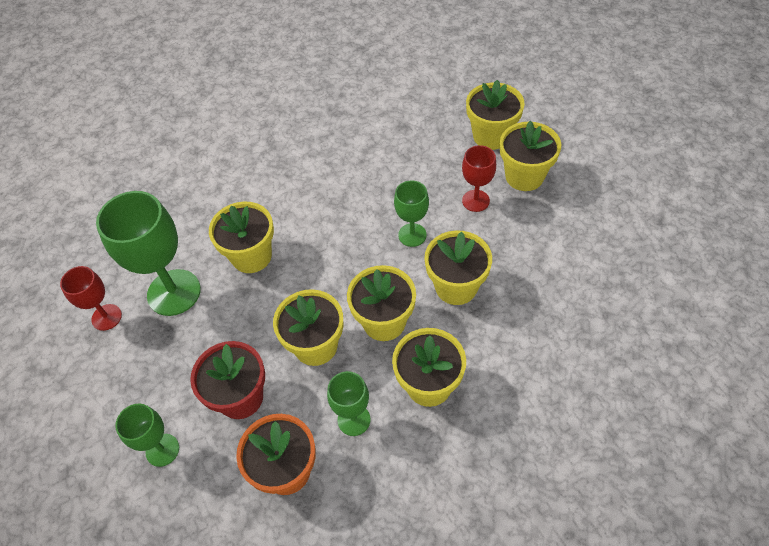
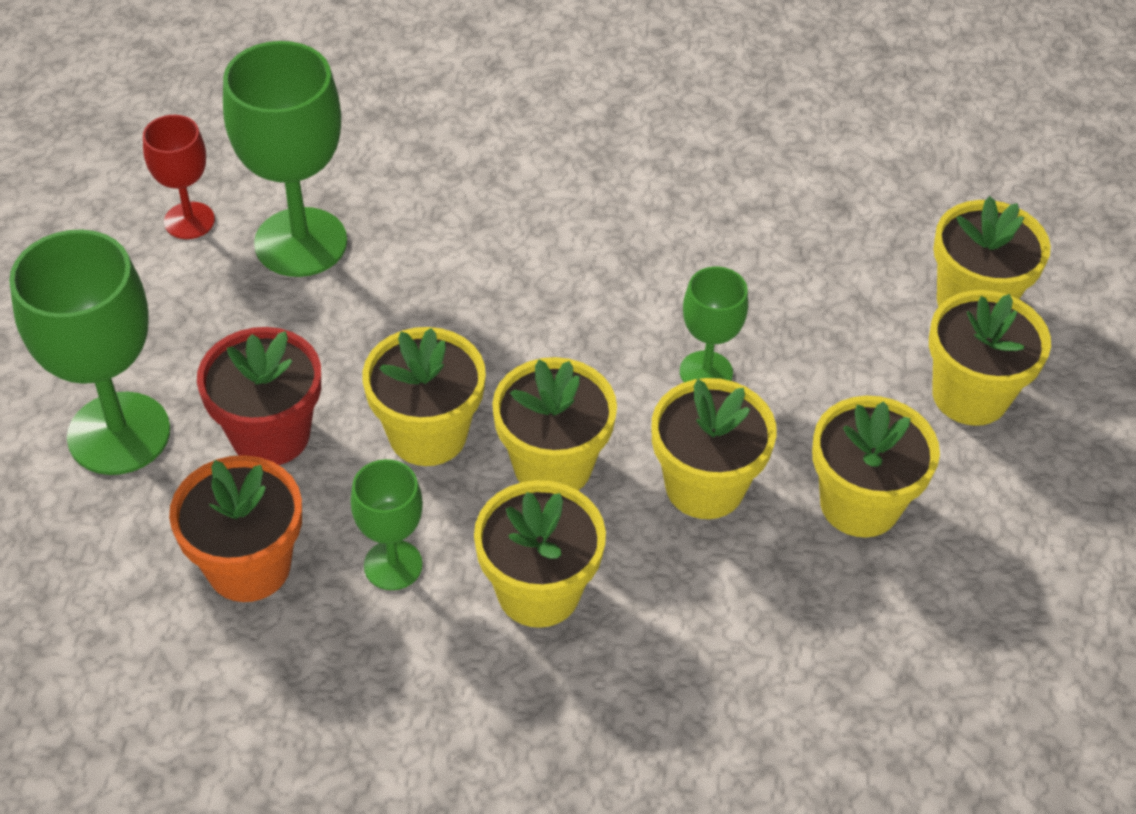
camera: 30 degrees right, 5 degrees down
(162, 450) = (119, 433): green goblet -> green goblet, size x1.82
(251, 256) = (446, 258): yellow flower pot -> yellow flower pot (859, 504)
(475, 201) = (853, 383): red goblet -> none

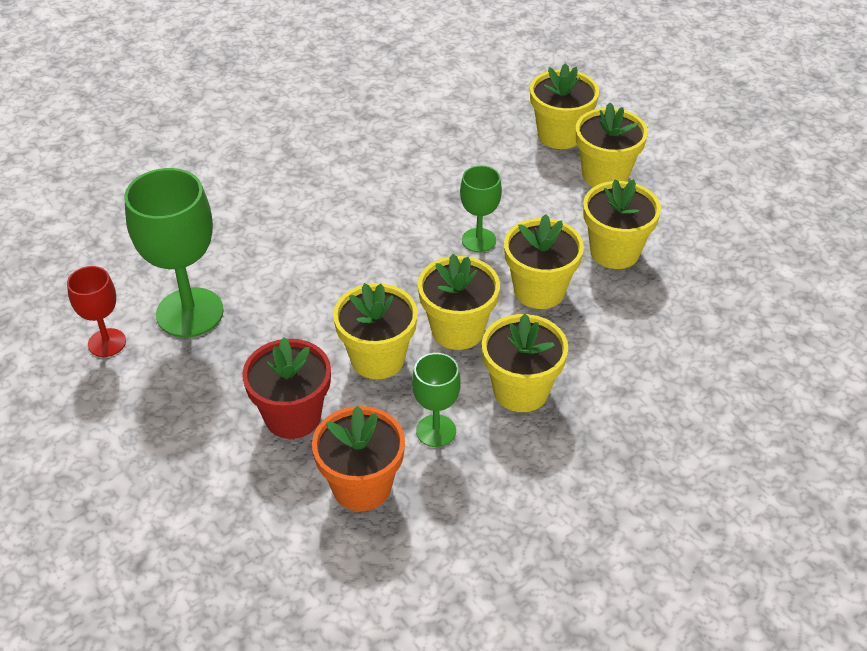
camera: 40 degrees left, 5 degrees down
(119, 433) = (203, 476): green goblet -> none

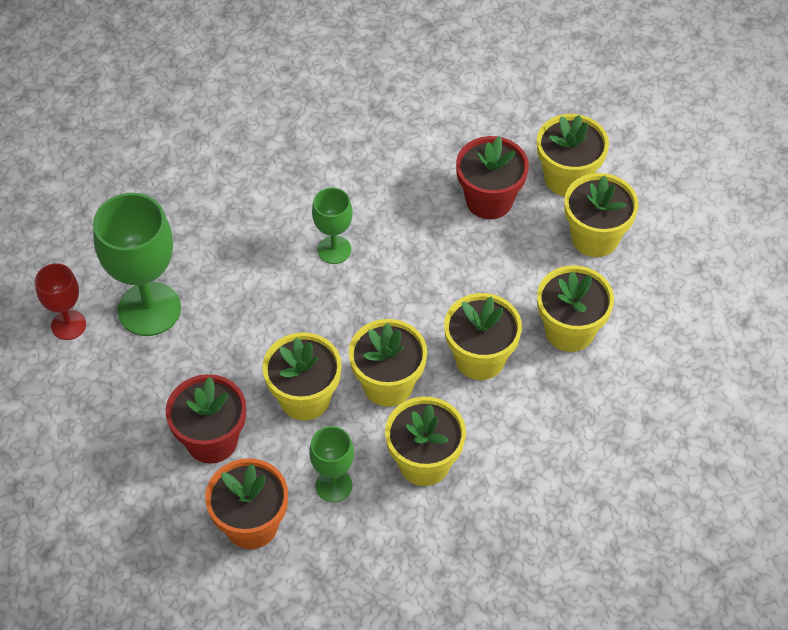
camera: 15 degrees right, 10 degrees up
(478, 240) = (441, 288): green goblet -> green goblet (334, 250)
(495, 164) = (489, 200): none -> red flower pot

